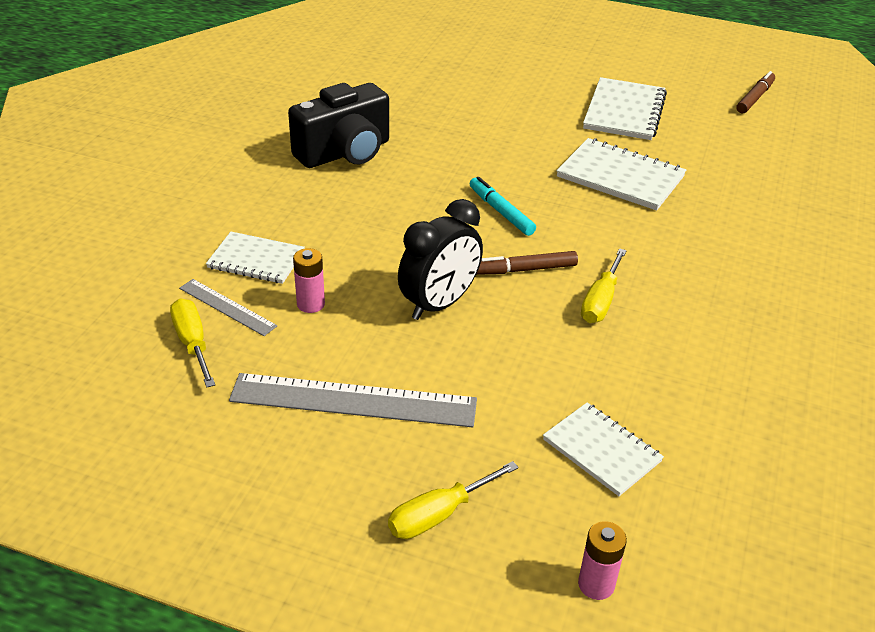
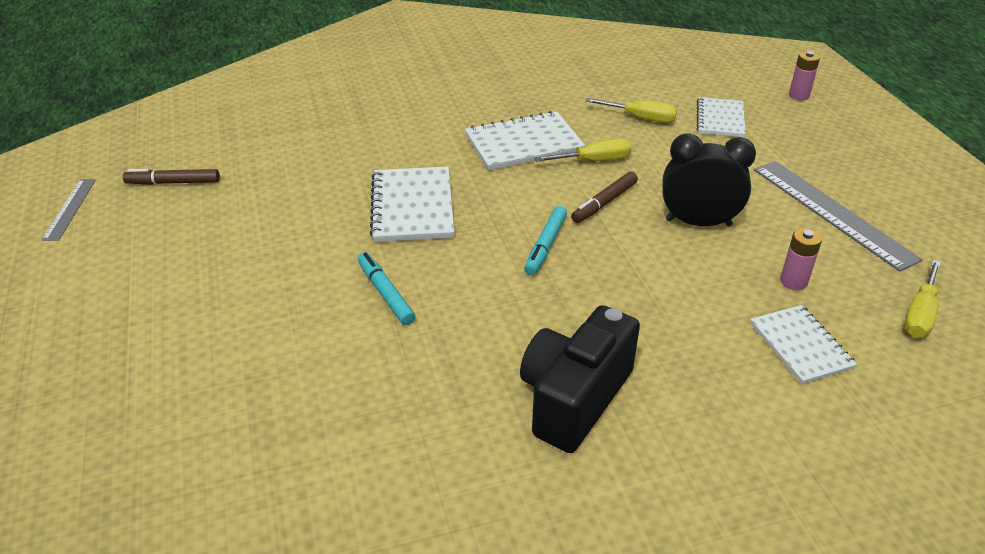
camera: 125 degrees left, 0 degrees up
(227, 307) = (866, 323): grey ruler -> grey ruler (70, 209)
(345, 152) = (574, 398): black camera -> black camera turned 75 degrees counterclockwise
(438, 514) = (843, 148): yellow screwdriver -> yellow screwdriver (641, 118)
(522, 130) = (385, 294): none -> turquoise marker
(525, 270) = (604, 203): brown marker -> brown marker turned 90 degrees clockwise
(624, 111) = (277, 246): white notebook -> white notebook (523, 144)

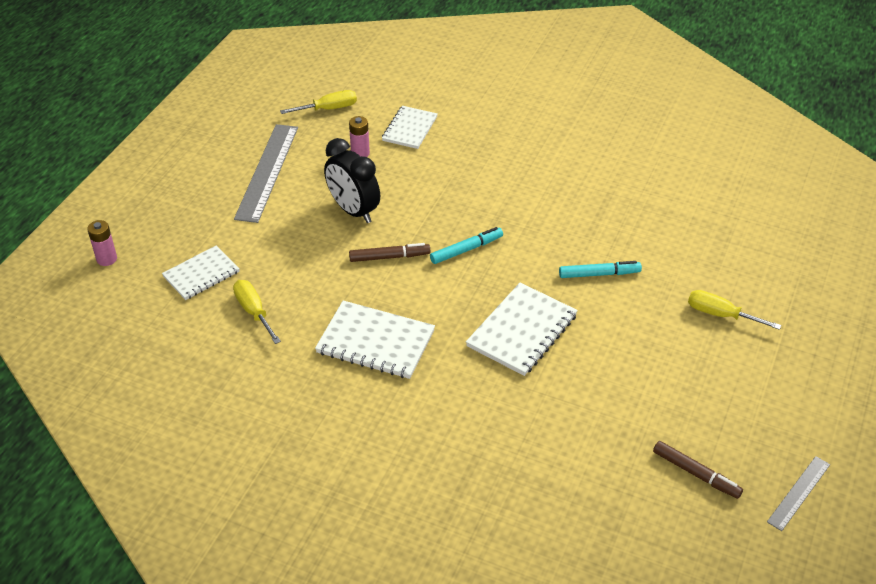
camera: 140 degrees left, 5 degrees up
(385, 294) = (599, 274): turquoise marker -> turquoise marker turned 105 degrees counterclockwise
(574, 398) = (551, 167): black camera -> none
(594, 161) = (347, 293): yellow screwdriver -> yellow screwdriver (720, 314)

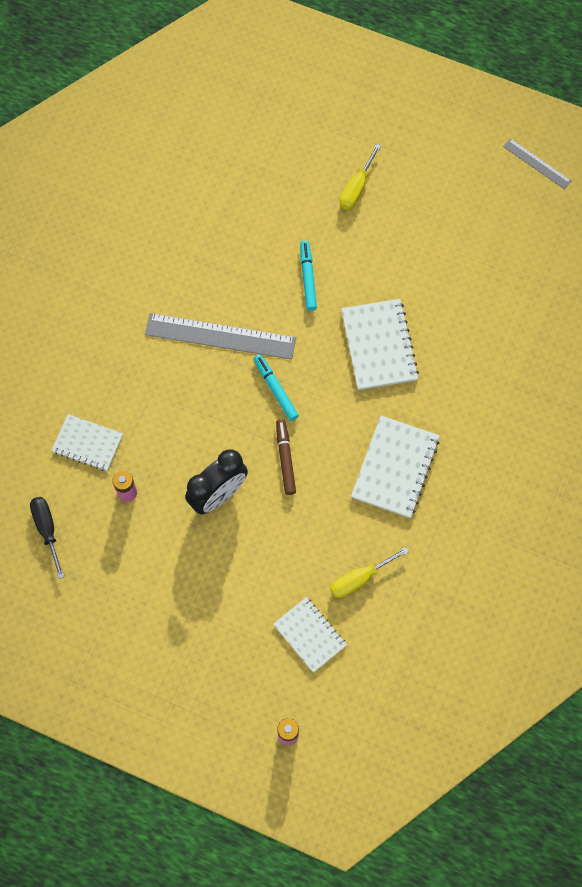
camera: 90 degrees left, 25 degrees up
(267, 172) = (154, 587): grey ruler -> grey ruler (220, 336)
(329, 109) = (47, 530): yellow screwdriver -> black screwdriver
(522, 331) = (379, 345): white notebook -> white notebook turned 45 degrees clockwise
(696, 473) = (523, 229): brown marker -> none

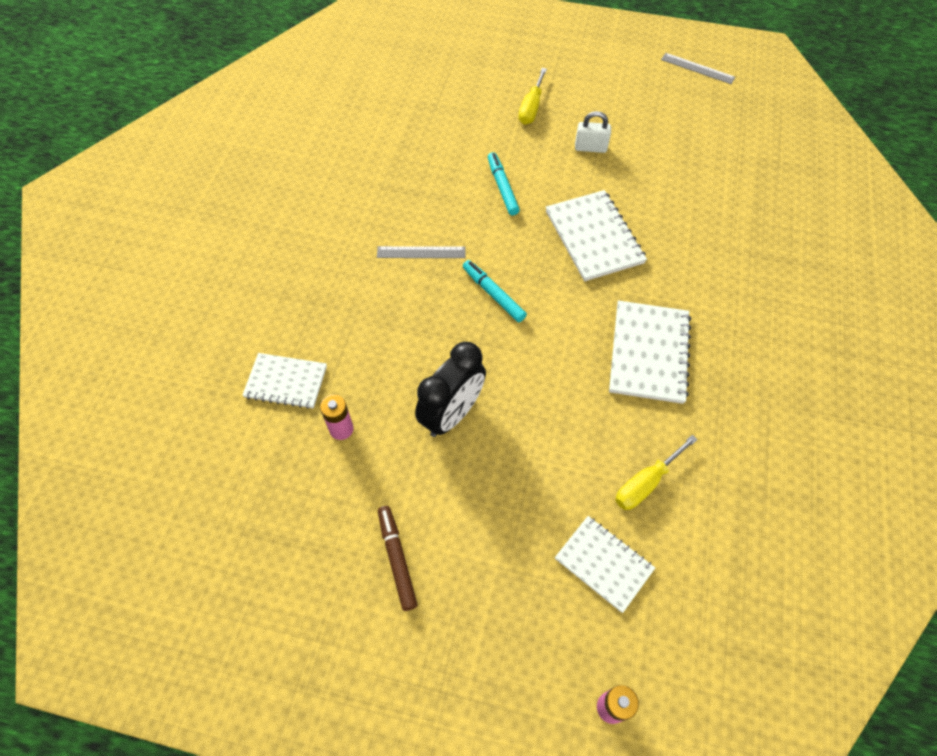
camera: 10 degrees left, 10 degrees down
(47, 530) = (246, 489): black screwdriver -> none
(220, 336) = (421, 252): grey ruler -> grey ruler, size x0.53
(285, 459) = (521, 363): brown marker -> brown marker (397, 559)
(402, 245) = (590, 148): none -> white padlock

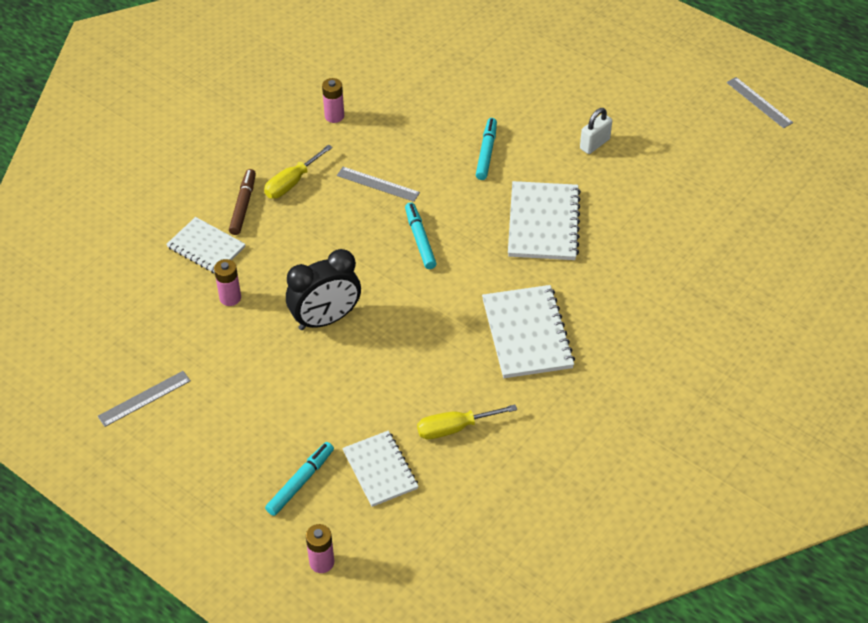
camera: 25 degrees right, 10 degrees down
(310, 589) = (144, 398): none -> grey ruler
(341, 199) = (334, 116): none -> pink battery
(397, 559) = (220, 404): brown marker -> brown marker (243, 206)
(531, 108) = (561, 89): yellow screwdriver -> yellow screwdriver (291, 183)
(532, 617) = (300, 482): none -> turquoise marker
(590, 148) = (594, 144): white padlock -> white padlock turned 75 degrees counterclockwise
(649, 353) = (527, 333): white notebook -> white notebook turned 45 degrees counterclockwise

